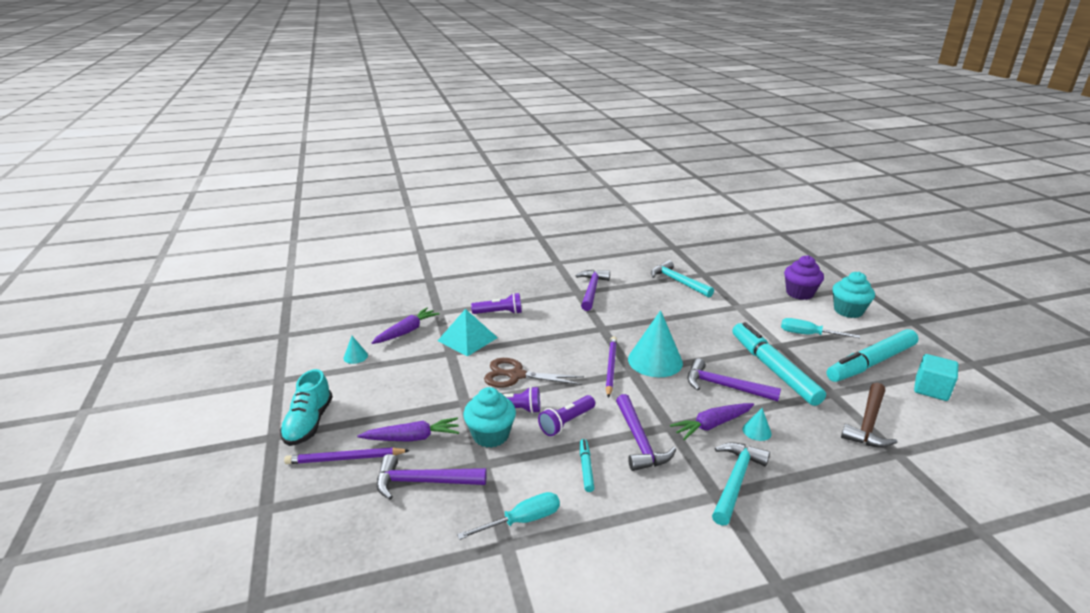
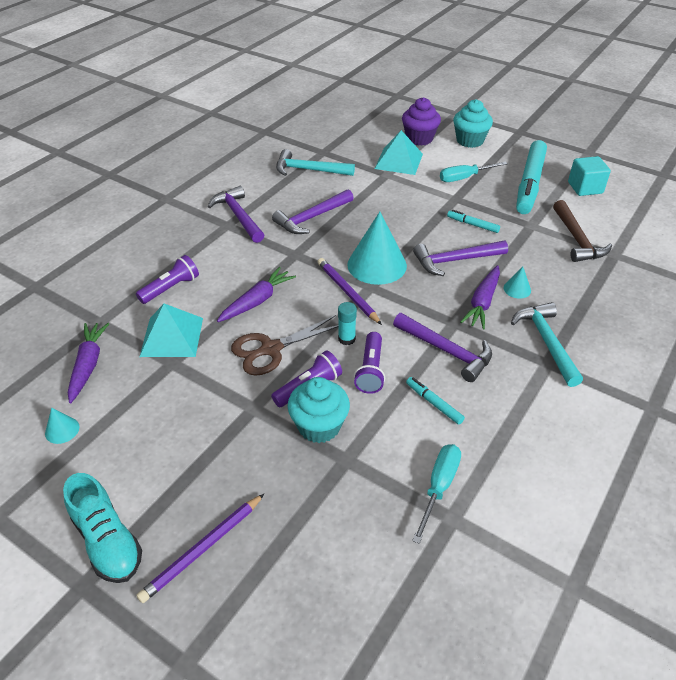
camera: 40 degrees left, 15 degrees up
(412, 438) = (246, 479): purple carrot -> purple carrot (257, 301)
(424, 482) = (313, 514): purple hammer -> purple hammer (312, 218)
(574, 395) = (346, 339): none -> turquoise glue stick
(760, 302) = (398, 161): none -> turquoise pyramid
(773, 369) = (472, 225): turquoise marker -> turquoise marker, size x0.43

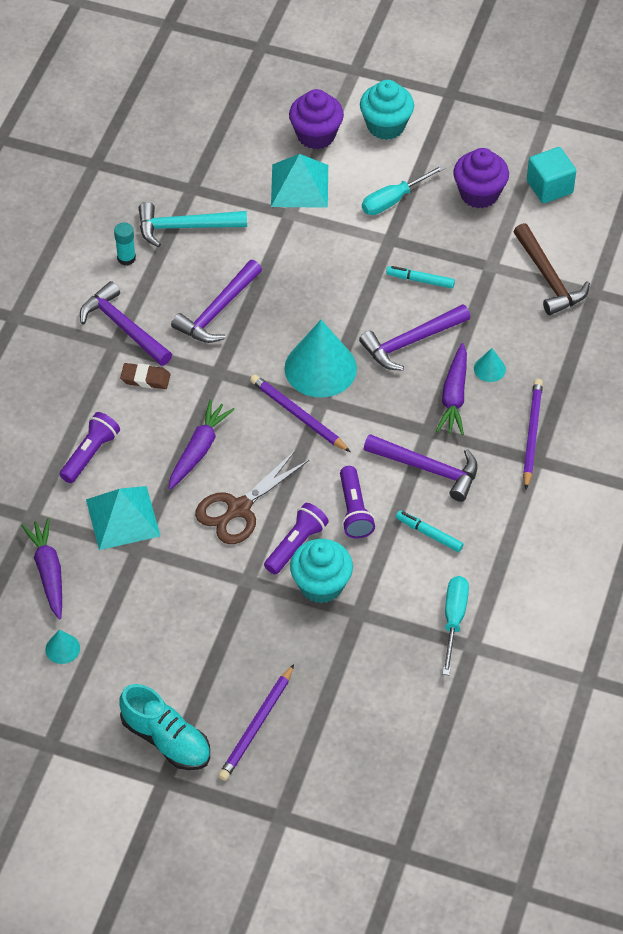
camera: 15 degrees left, 10 degrees up
(238, 248) = (145, 378): none -> brown eraser
(346, 339) = (317, 477): turquoise glue stick -> turquoise glue stick (126, 258)
(530, 184) = (479, 194): turquoise marker -> purple cupcake
(546, 342) = (532, 434): turquoise hammer -> purple pencil

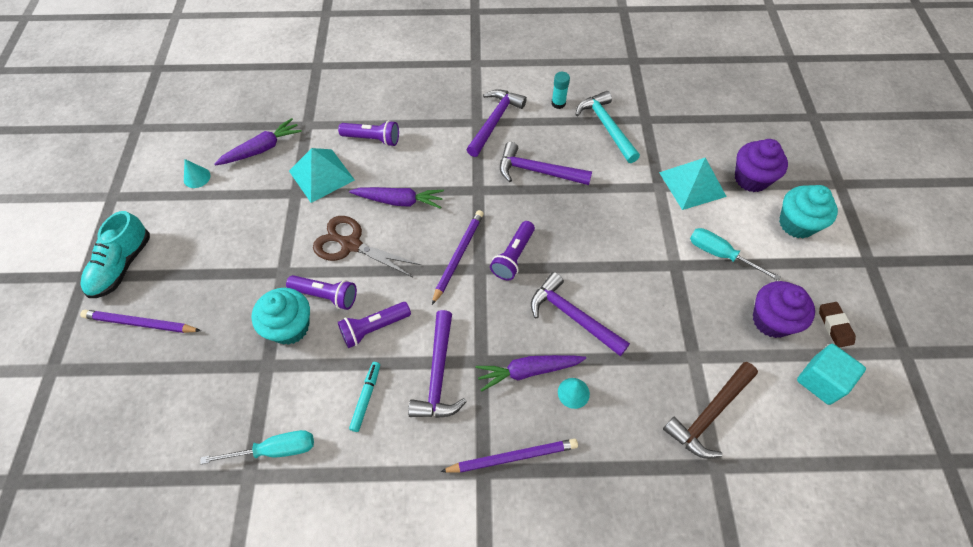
camera: 70 degrees right, 5 degrees up
(145, 378) = (453, 148): brown eraser -> brown eraser (834, 326)
(320, 368) = (513, 257): turquoise cone -> purple flashlight
(420, 280) = (644, 302): turquoise marker -> none

